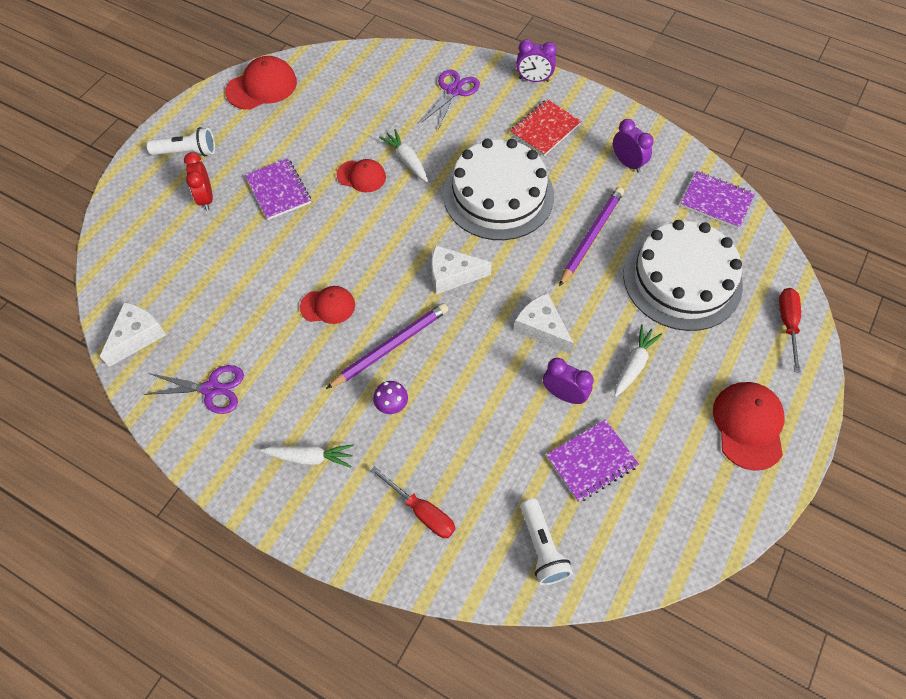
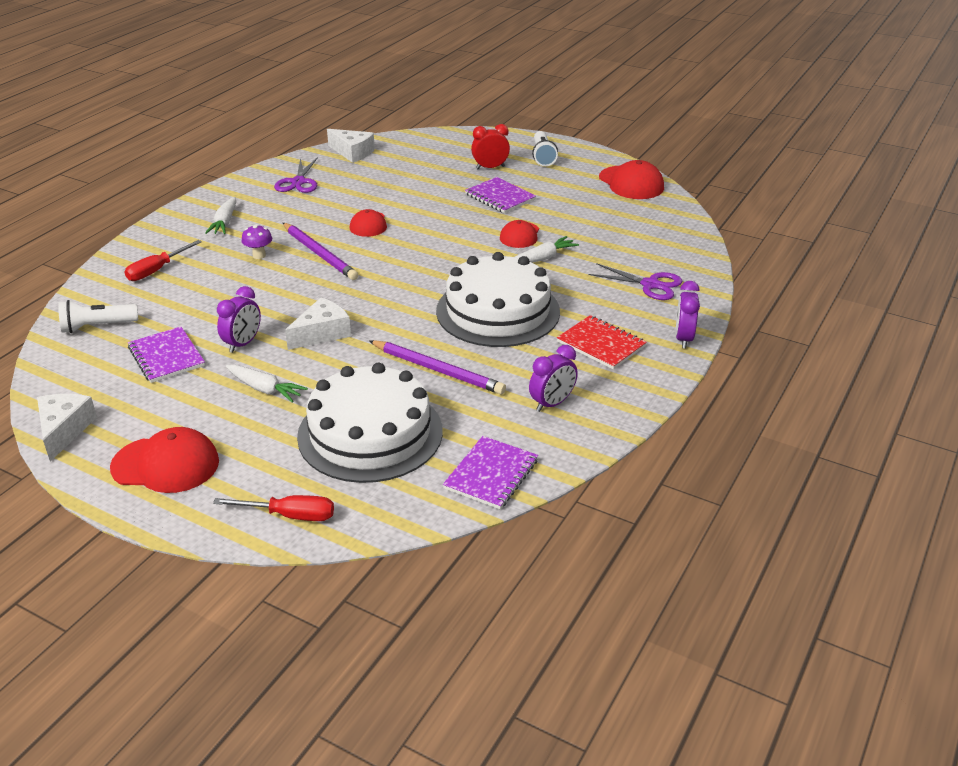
camera: 90 degrees right, 25 degrees down
(278, 190) = (500, 197): purple notebook -> purple notebook turned 75 degrees clockwise
(452, 275) = (394, 284): white cheese -> white cheese (64, 430)

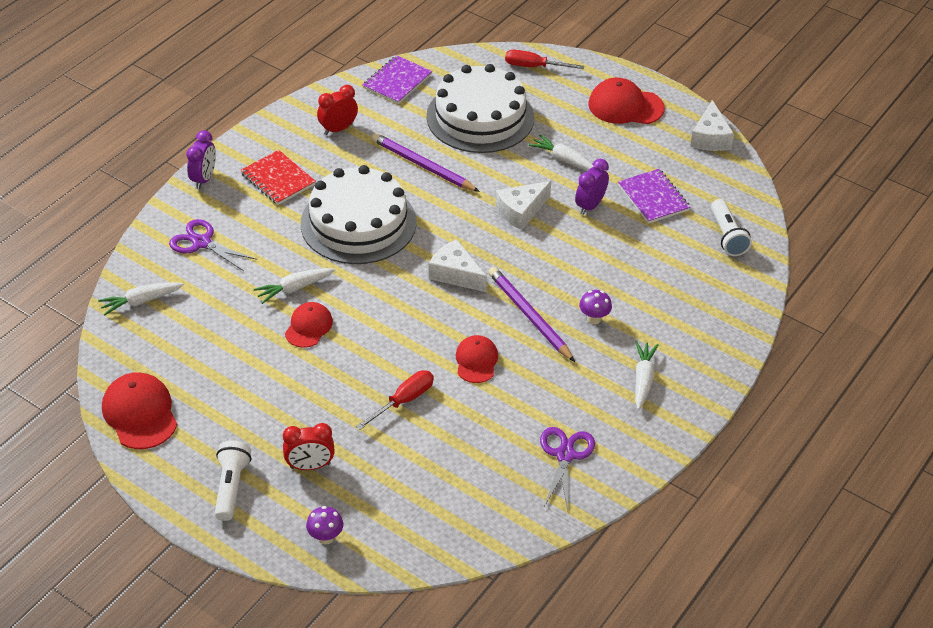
camera: 175 degrees left, 10 degrees up
(97, 326) = (727, 236): white flashlight -> white flashlight turned 90 degrees clockwise
(157, 270) = (696, 306): red screwdriver -> red screwdriver (404, 401)
(352, 153) = (495, 522): white cheese -> white cheese (455, 274)
(468, 141) = (325, 537): none -> purple mushroom
(500, 197) = (313, 399): purple notebook -> none
(552, 403) = (338, 129): purple clock -> red clock
(678, 241) = (140, 301): none -> white carrot

